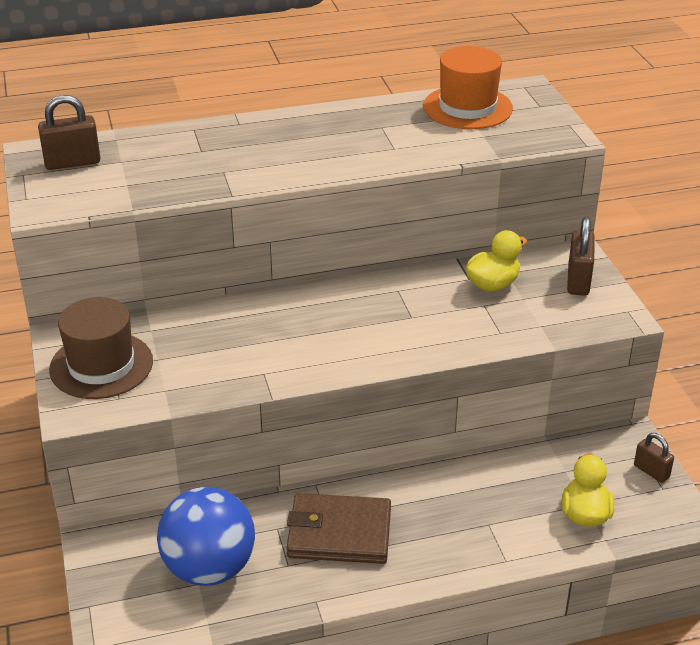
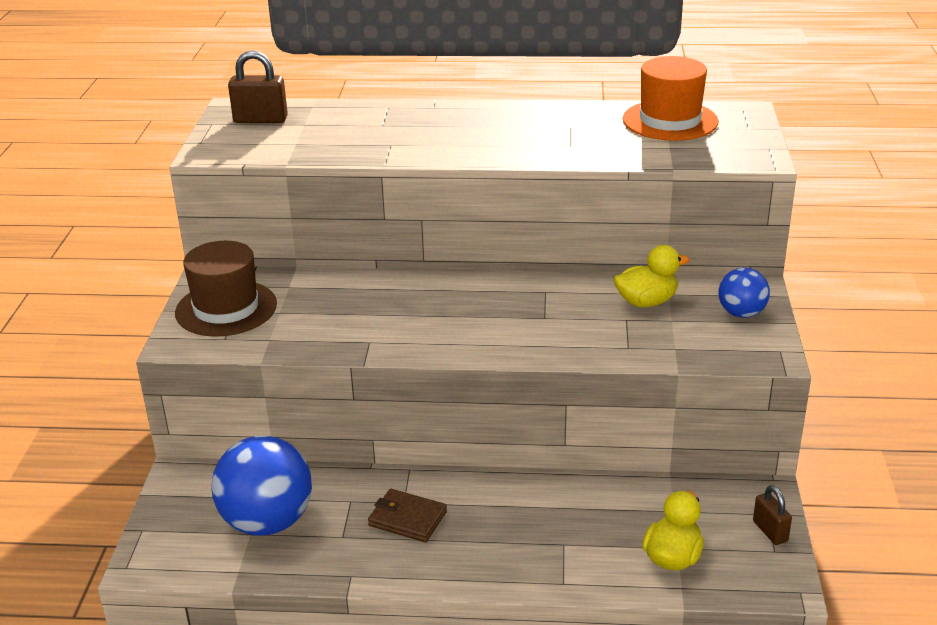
camera: 20 degrees right, 5 degrees down
(339, 533) = (407, 518): brown wallet -> brown wallet, size x0.63
(578, 281) = (741, 313): brown padlock -> blue ball

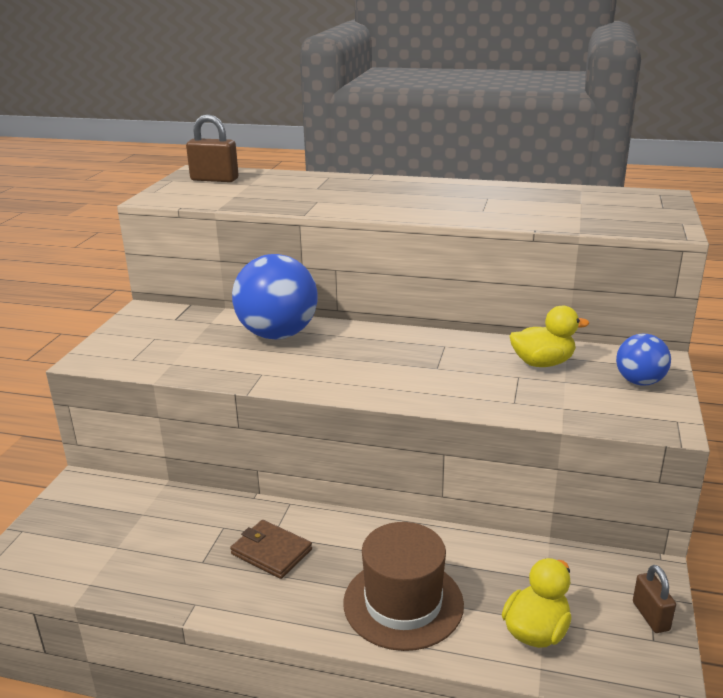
camera: 10 degrees right, 5 degrees down
(226, 308) = (147, 335): brown hat -> brown hat (403, 603)
(267, 522) = (137, 538): blue ball -> blue ball (277, 334)
(670, 120) = (585, 198): orange hat -> none

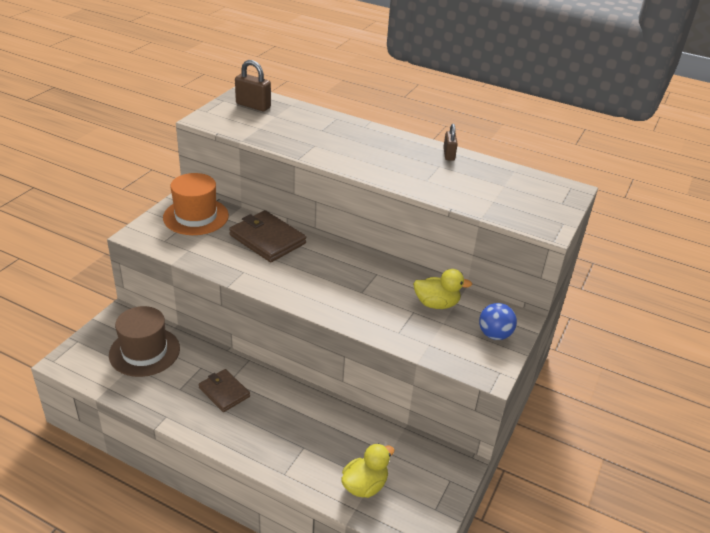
camera: 10 degrees right, 10 degrees up
(167, 327) = (196, 216): none -> orange hat
(277, 334) = (267, 239): blue ball -> brown wallet
(403, 603) = (291, 447): brown hat -> brown hat (144, 351)
(650, 616) = (442, 494): brown padlock -> brown padlock (448, 155)

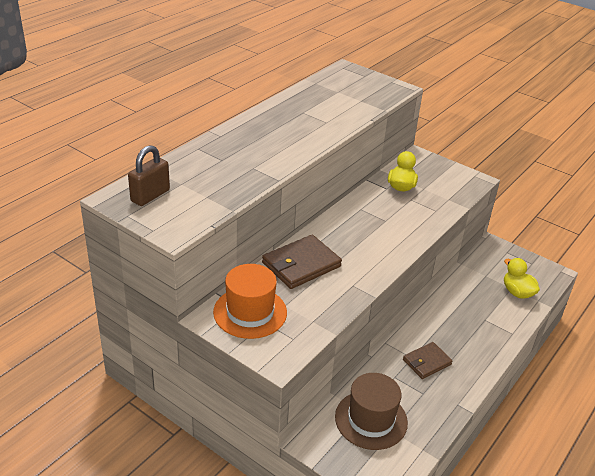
camera: 80 degrees left, 0 degrees up
(448, 155) = (284, 104): brown padlock -> none
(494, 335) = (436, 169): blue ball -> none

